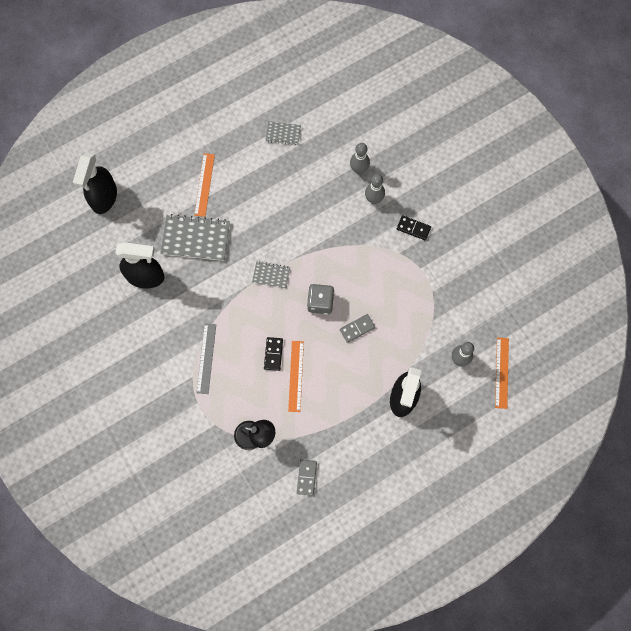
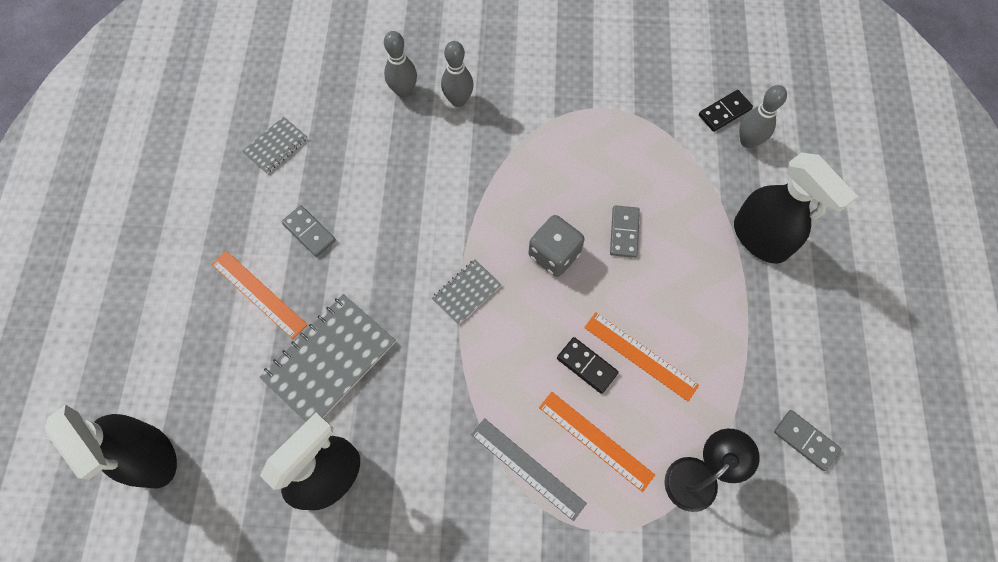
camera: 55 degrees left, 5 degrees down
(250, 183) = (309, 232): none -> grey domino
(413, 228) = (533, 82): black domino -> black domino (724, 112)
(501, 372) = (795, 107): orange ruler -> orange ruler (595, 440)

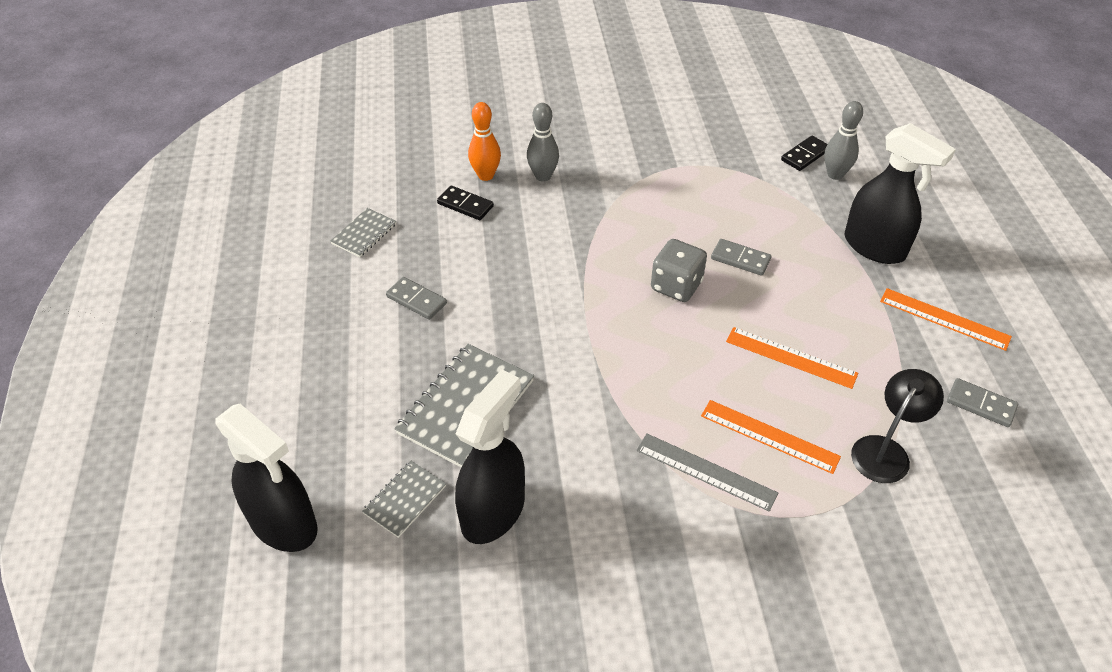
camera: 10 degrees left, 20 degrees down
(258, 294) = (374, 360): orange ruler -> orange ruler (944, 319)
(404, 91) = (486, 175): grey bowling pin -> orange bowling pin
(466, 292) = (596, 329): grey notebook -> grey notebook (405, 500)
(587, 365) = (739, 373): black domino -> black domino (465, 205)
(624, 232) = (740, 259): grey domino -> grey domino turned 60 degrees counterclockwise

